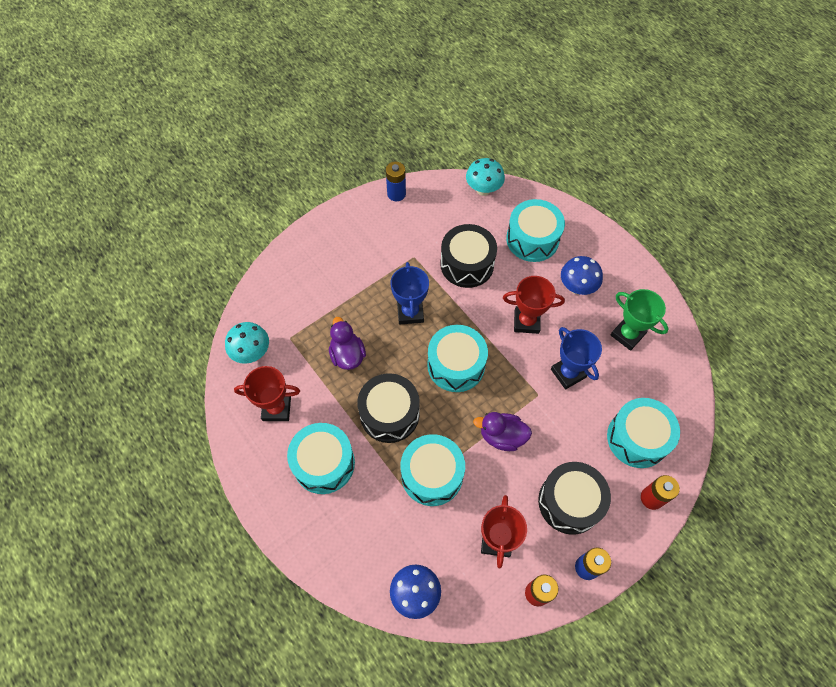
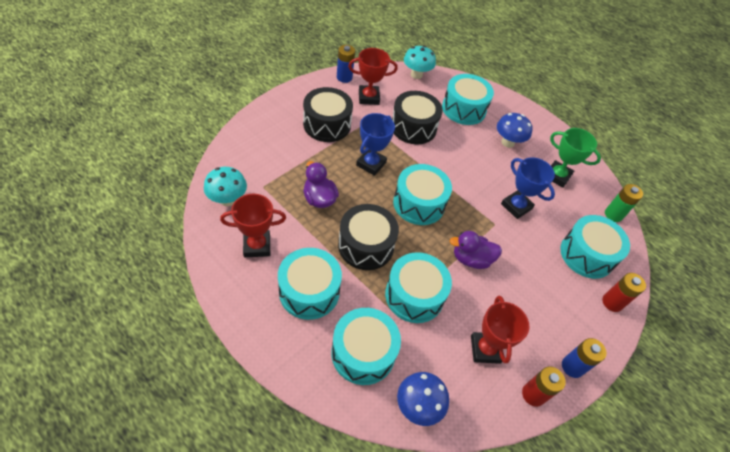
camera: 15 degrees left, 10 degrees down
(369, 534) = (363, 353): none -> turquoise drum
(410, 312) = (371, 164): blue trophy -> blue trophy turned 45 degrees clockwise
(526, 322) = (472, 168): red trophy -> red trophy (368, 97)
(569, 502) = (543, 311): black drum -> black drum (327, 124)
(684, 389) = (613, 215): none -> green battery

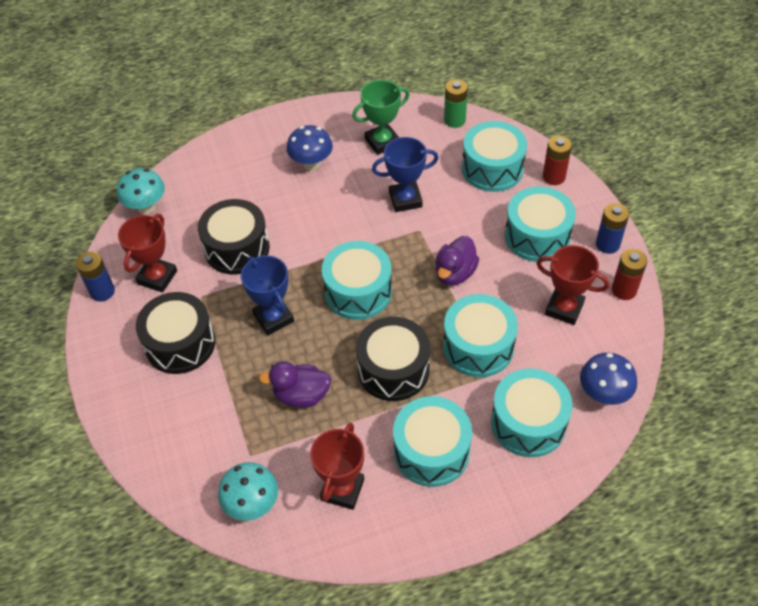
camera: 55 degrees left, 0 degrees up
(464, 109) = (235, 183): turquoise drum -> turquoise drum (537, 236)

